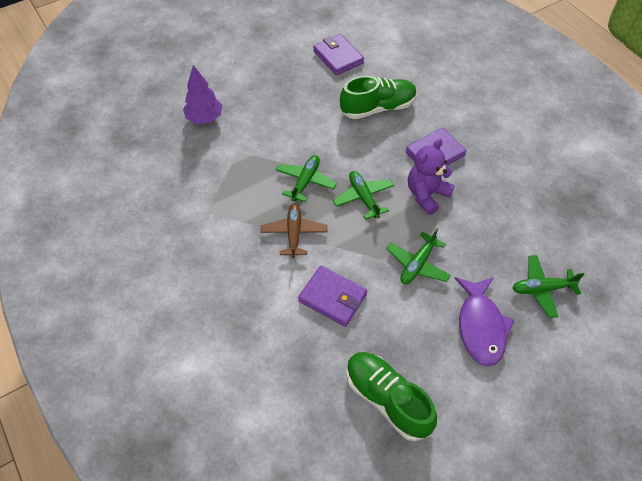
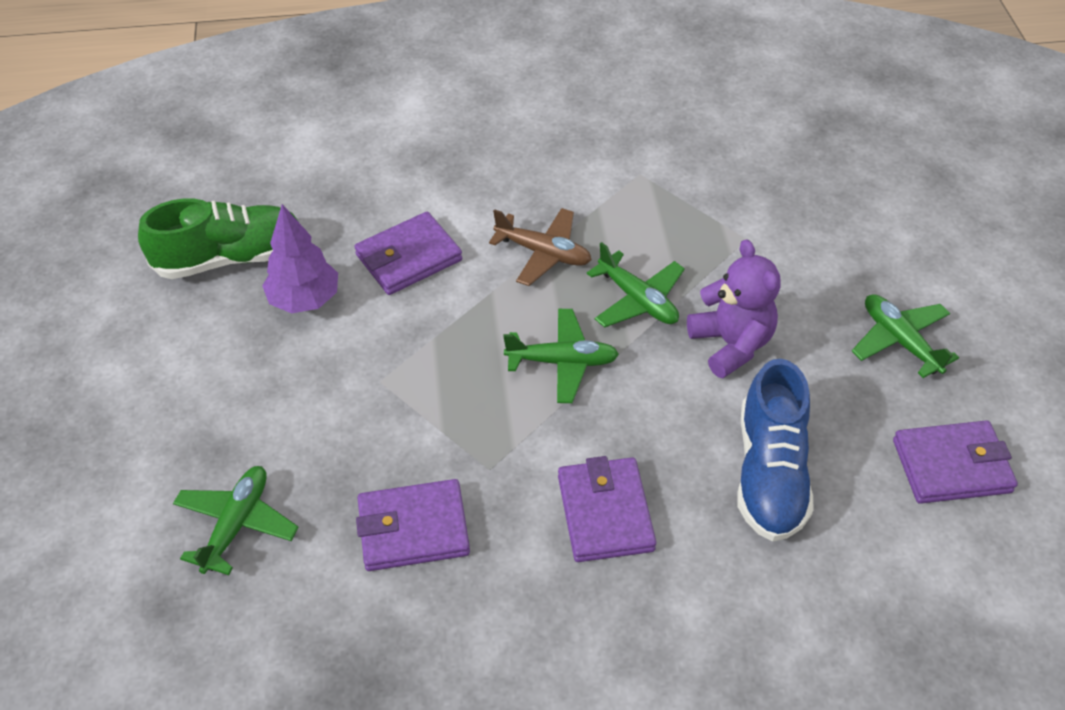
camera: 115 degrees right, 5 degrees down
(204, 118) = (842, 219): purple tree -> purple tree (305, 300)
(378, 108) = (769, 473): green shoe -> blue shoe
(417, 264) = (394, 377): green plane -> green plane (899, 341)
(426, 194) = (519, 453): purple teddy bear -> purple teddy bear (731, 344)
(480, 326) = (242, 405): purple fish -> none
(491, 217) = (413, 529): none -> purple wallet

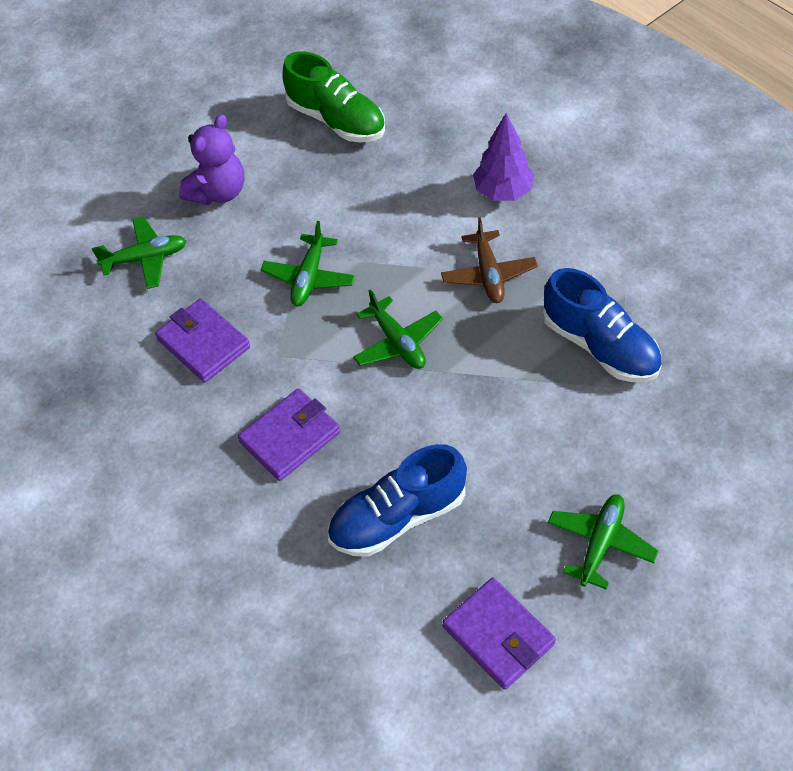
camera: 60 degrees right, 5 degrees up
(305, 300) = (334, 178): purple tree -> purple tree (503, 192)
(408, 258) = (417, 205): purple wallet -> none
(637, 300) = (493, 353): green plane -> green plane (309, 277)
(691, 225) = (600, 346): none -> blue shoe
(731, 344) = (499, 433): purple teddy bear -> purple teddy bear (218, 192)

